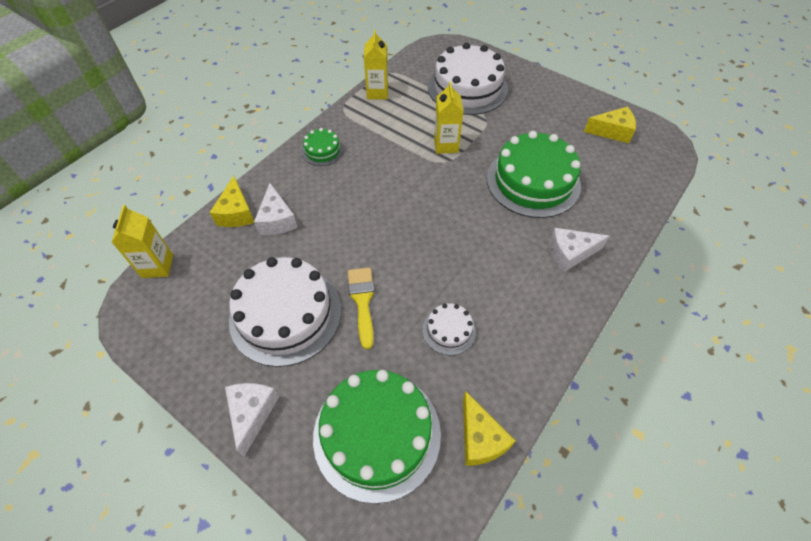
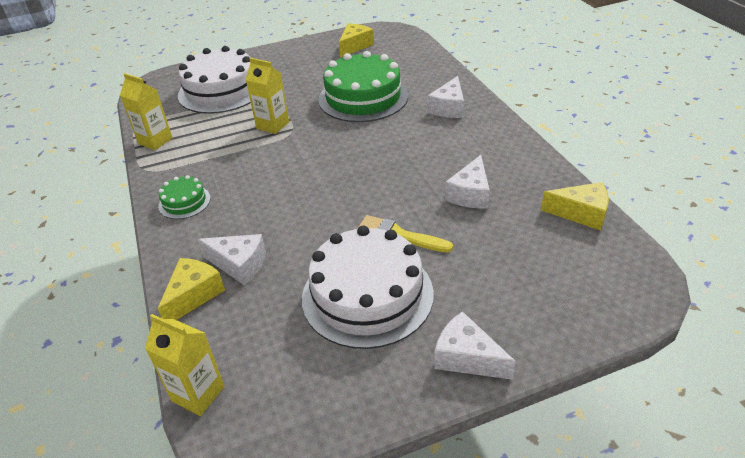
camera: 55 degrees left, 15 degrees down
(236, 213) = (194, 295): yellow cheese -> yellow cheese turned 90 degrees counterclockwise
(377, 434) = (543, 272): green cake -> none
(449, 330) = (470, 194): white cake -> white cheese

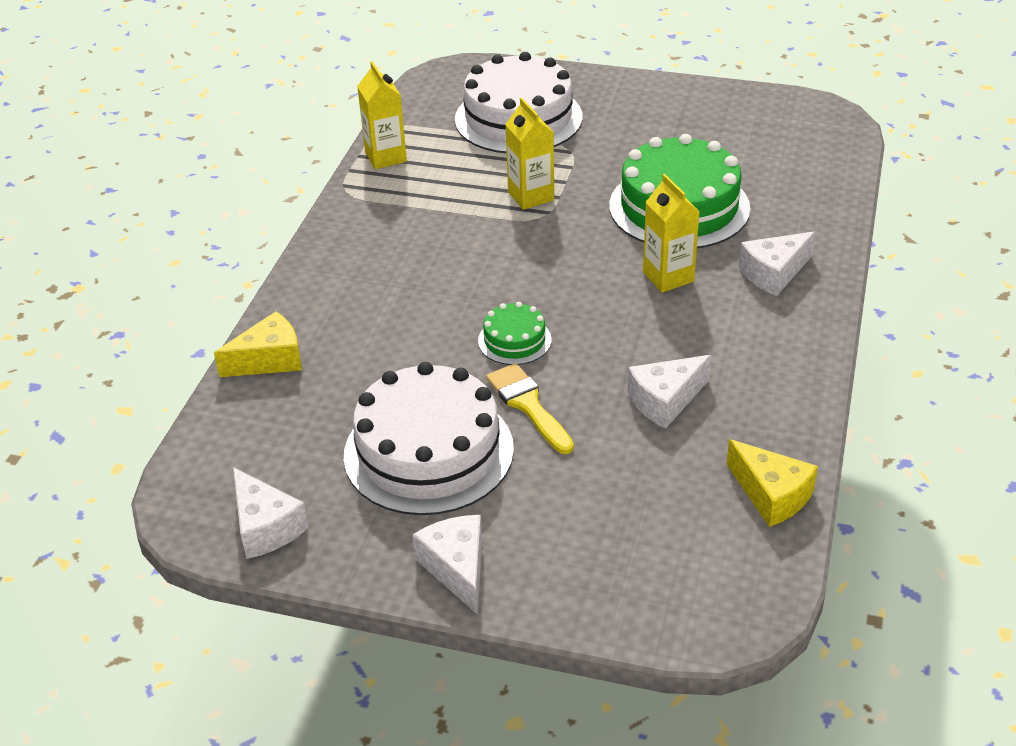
camera: 35 degrees right, 0 degrees up
(184, 202) = (349, 250): green cake -> green cake (514, 340)
(198, 394) = (192, 456): yellow carton -> yellow carton (668, 277)
(239, 265) = (338, 350): white cheese -> white cheese (265, 527)
(355, 46) = (752, 121): yellow cheese -> none

